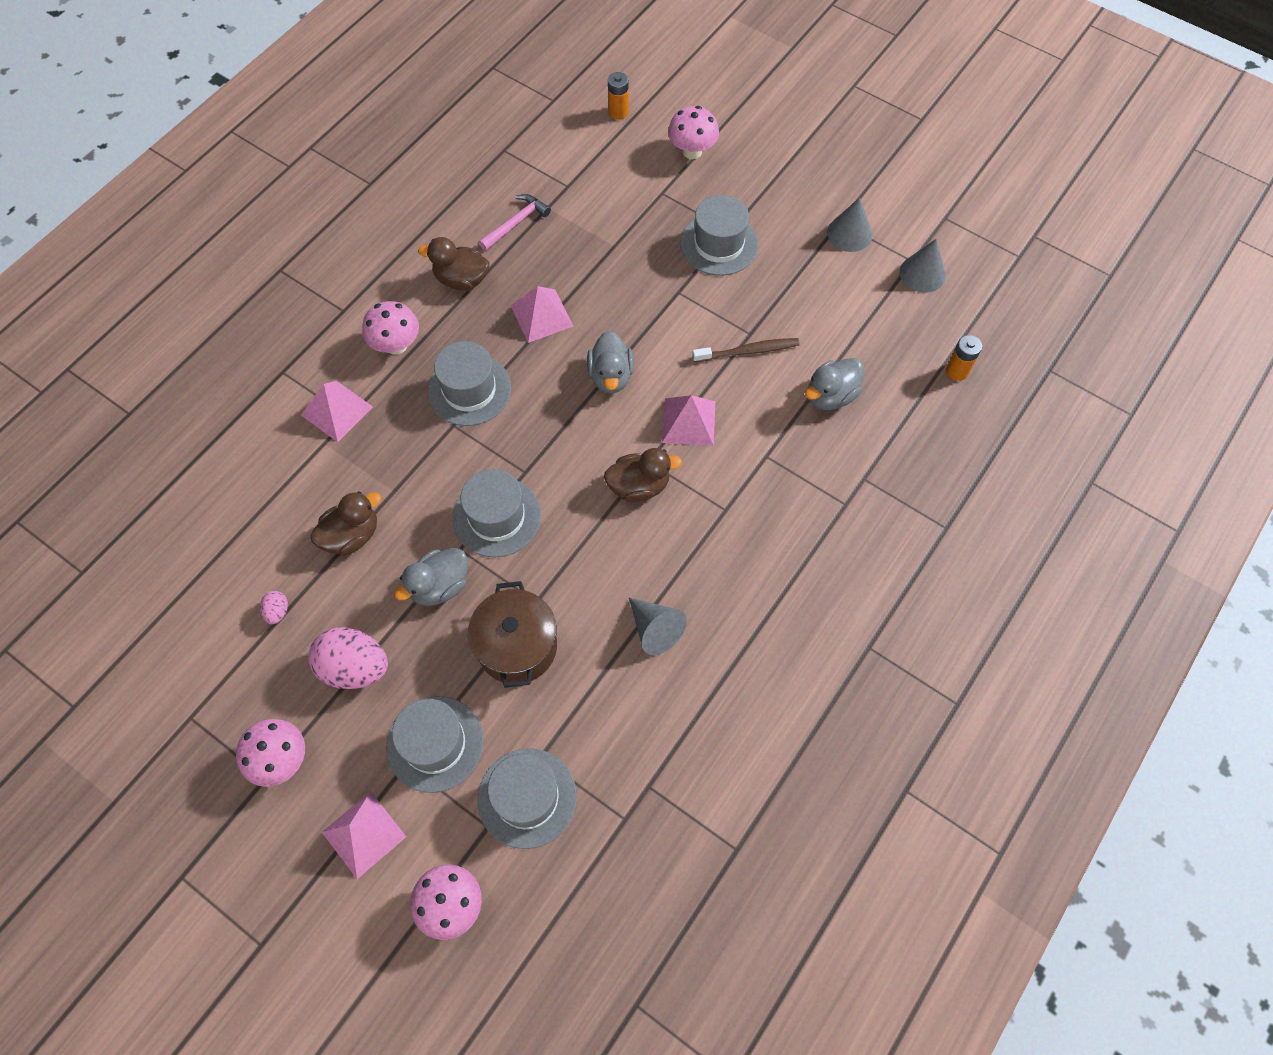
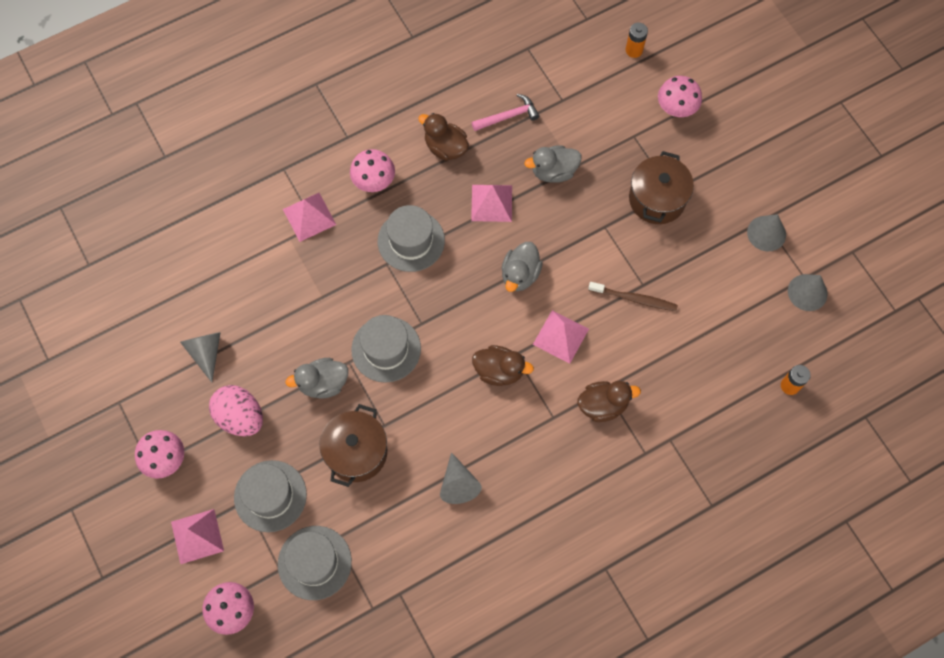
camera: 25 degrees right, 5 degrees up
(277, 611) = (206, 352): pink egg -> grey cone
(352, 535) = (279, 318): brown duck -> brown duck (603, 405)
(719, 244) = (657, 199): grey hat -> brown pot
(830, 396) = (679, 362): grey duck -> grey duck (553, 171)

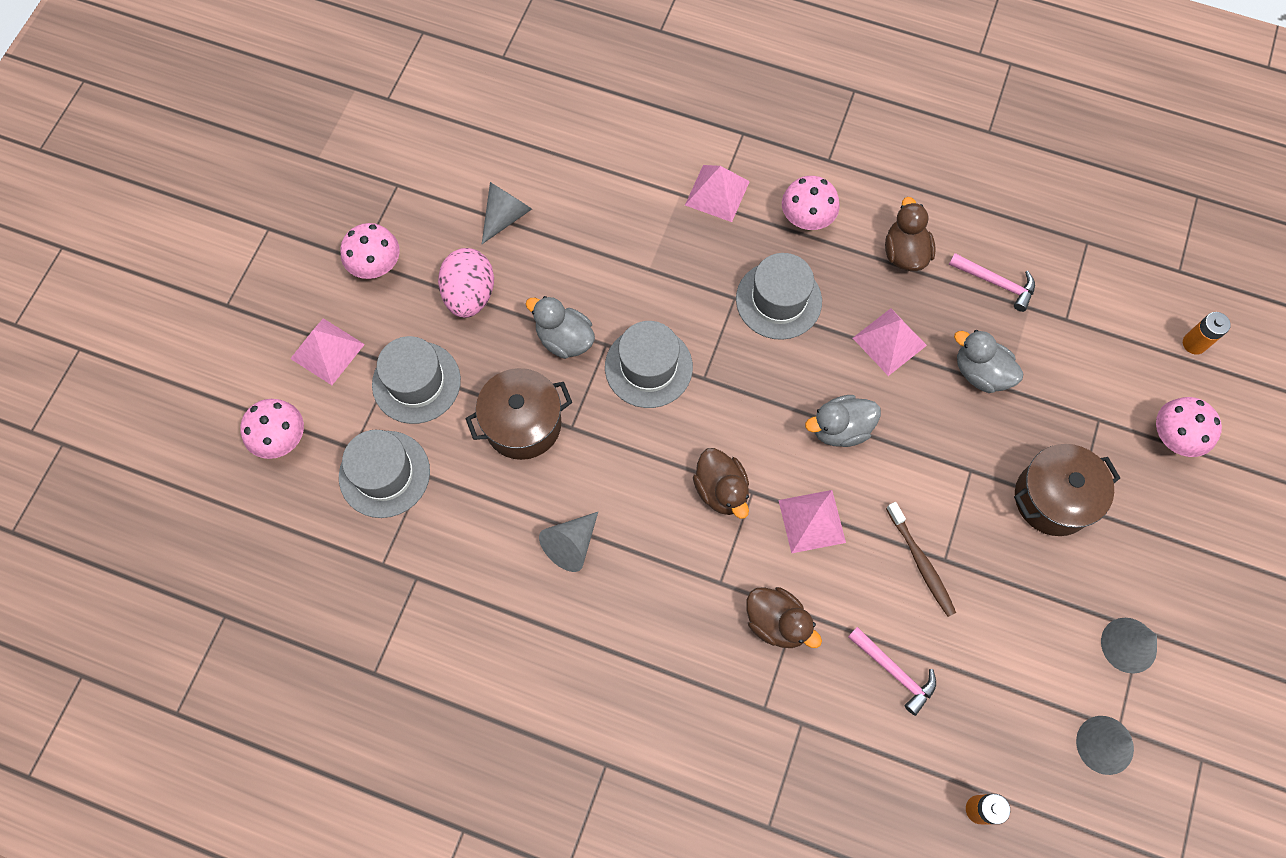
camera: 50 degrees right, 0 degrees up
(682, 365) = (894, 671): none -> pink hammer

